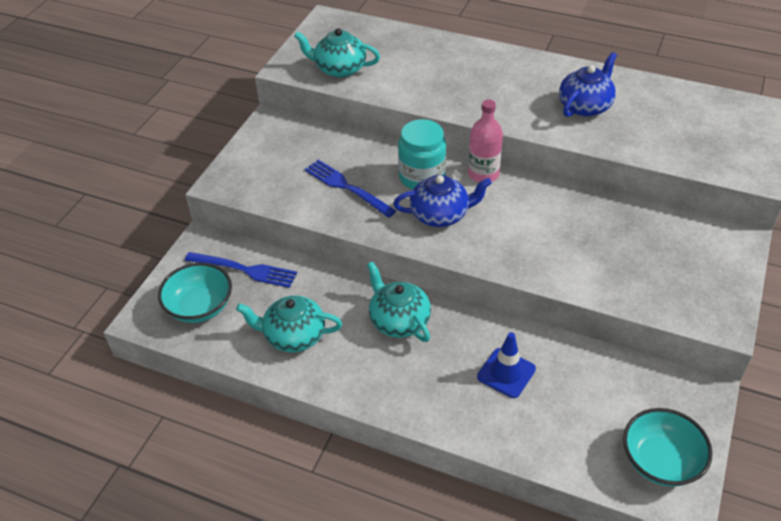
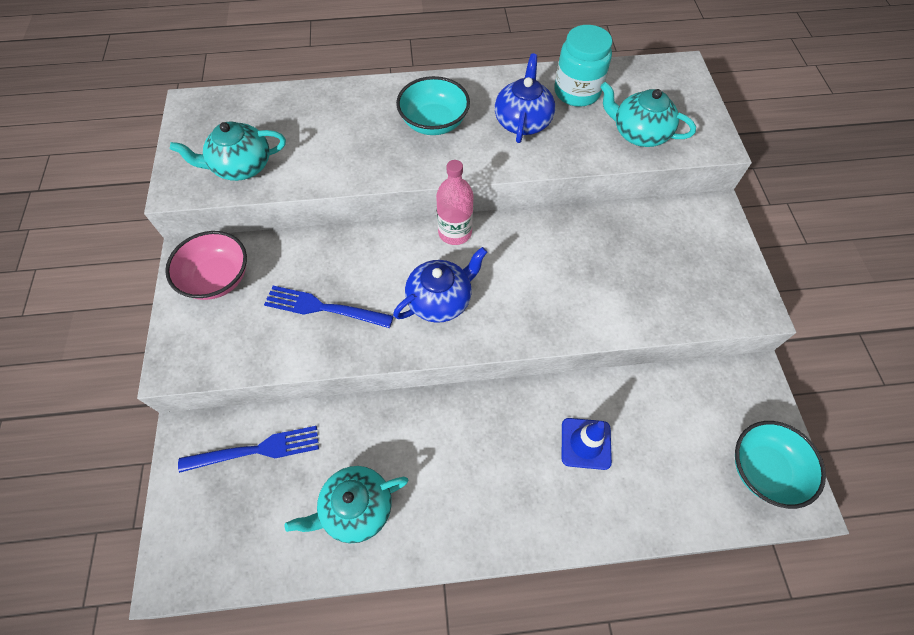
camera: 30 degrees left, 15 degrees up
(200, 307) = (230, 524): turquoise bowl -> turquoise bowl (434, 122)
(281, 142) = (217, 278): none -> pink bowl
(399, 320) = (453, 433): turquoise teapot -> turquoise teapot (639, 133)
(422, 177) = (396, 262): turquoise jar -> turquoise jar (577, 92)

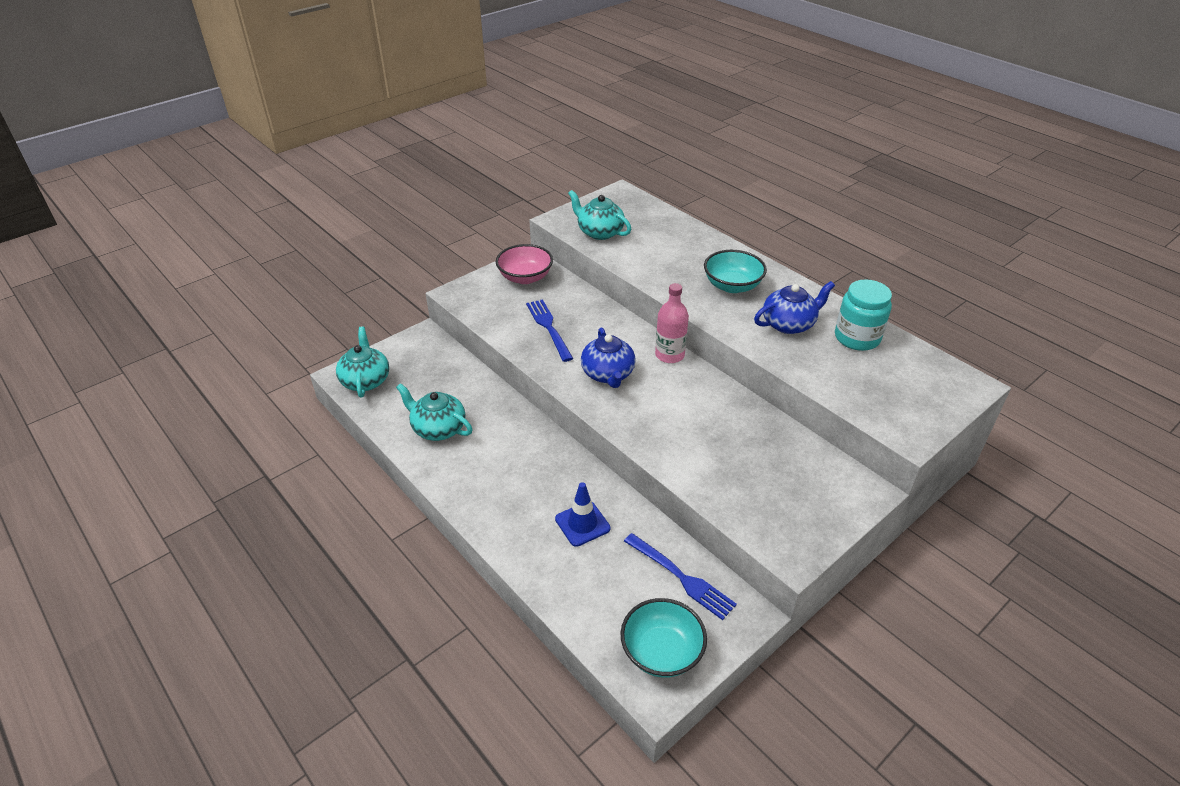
camera: 55 degrees right, 20 degrees down
(256, 450) = (439, 366): blue fork -> blue fork (681, 577)
(440, 300) = (608, 374): blue teapot -> blue teapot turned 60 degrees clockwise
(639, 133) = (859, 387): turquoise teapot -> turquoise teapot (365, 380)

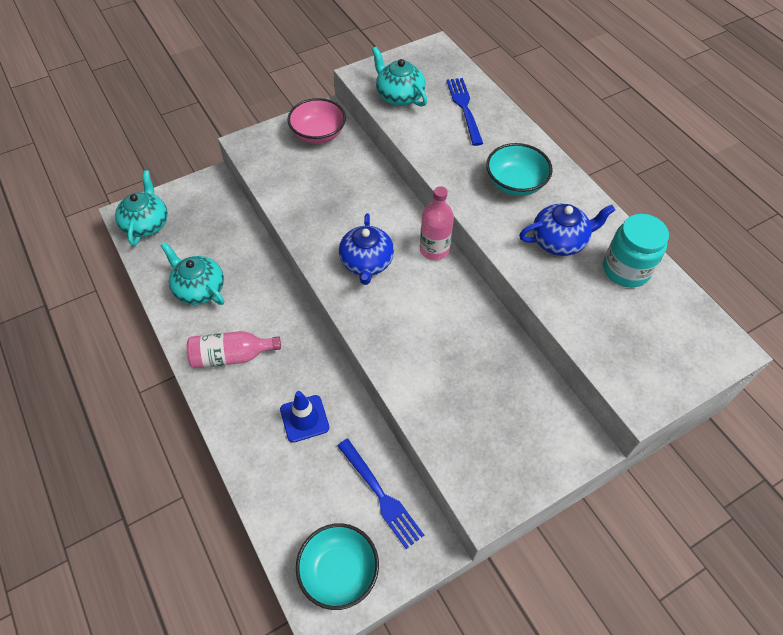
camera: 10 degrees right, 15 degrees up
(490, 481) = (231, 356): none -> pink bottle
(549, 328) = (324, 198): blue fork -> blue fork (464, 108)

